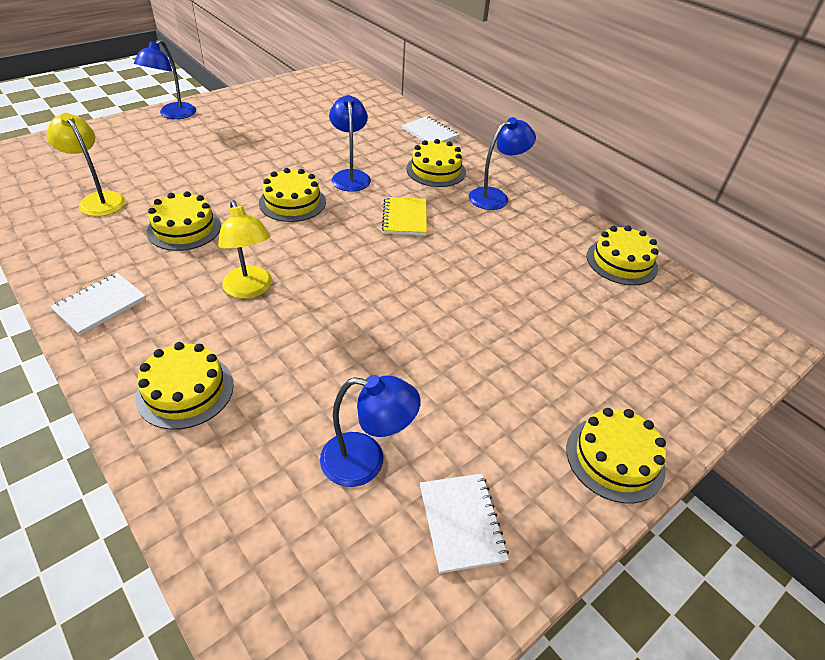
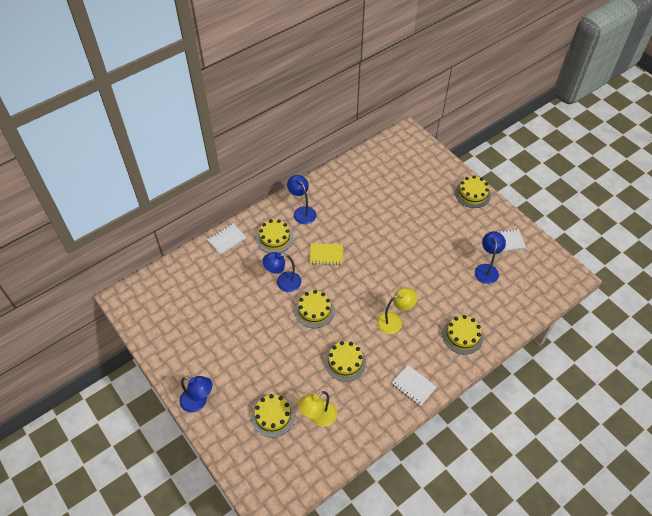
camera: 85 degrees left, 10 degrees up
(621, 262) = (357, 168): yellow cake -> yellow cake (273, 416)

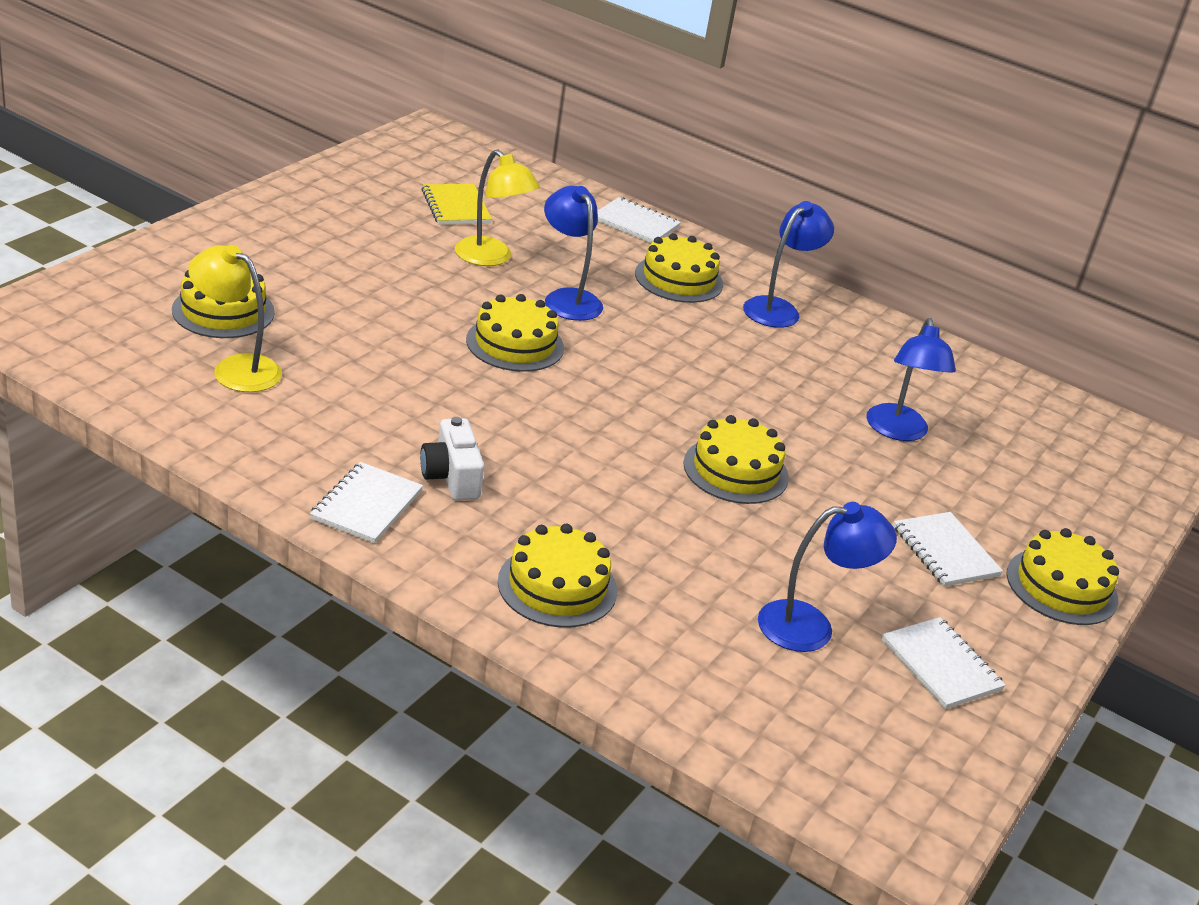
camera: 65 degrees right, 20 degrees down
(198, 402) = (231, 225): blue lamp -> blue lamp (898, 431)
(326, 255) = (679, 349): yellow notebook -> yellow notebook (456, 207)
(345, 362) = (394, 395): yellow cake -> yellow cake (735, 470)
(394, 321) = (546, 463): yellow lamp -> yellow lamp (491, 258)
(399, 354) = (451, 477): none -> white camera
(453, 218) = (945, 552): none -> white notebook

